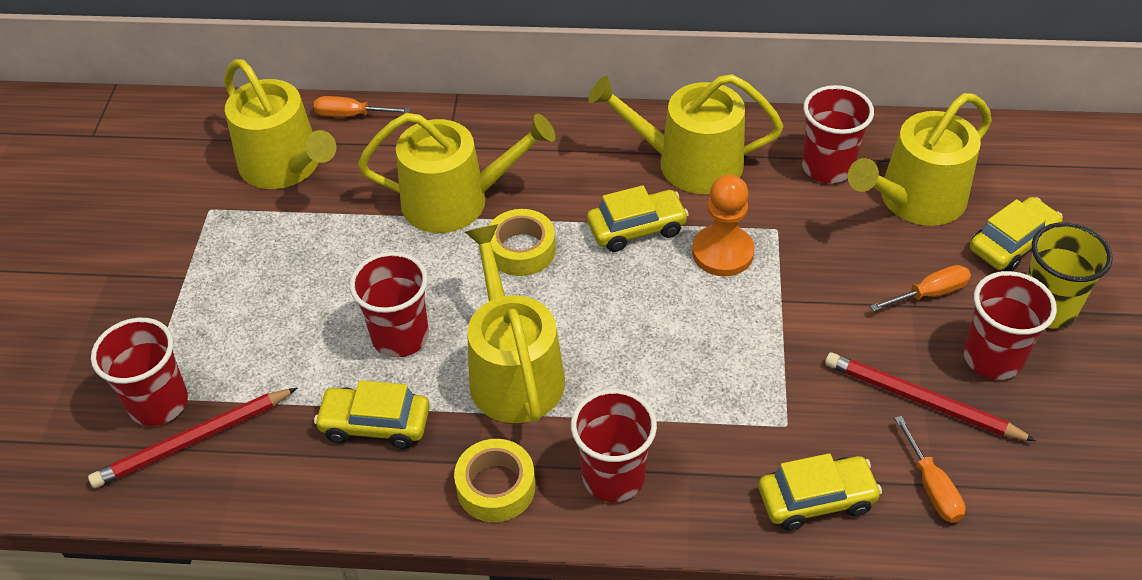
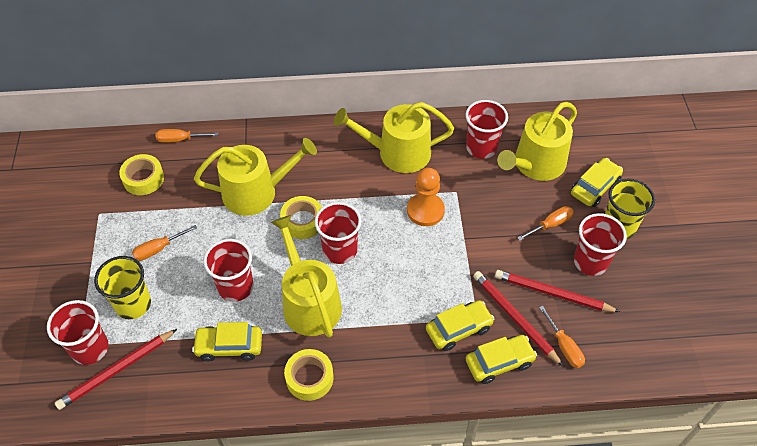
camera: 10 degrees left, 5 degrees up
(237, 345) = (133, 304): none -> yellow cup
(285, 166) = (143, 179): yellow watering can -> yellow tape
(291, 268) = (159, 249): none -> orange screwdriver
(613, 476) = (379, 363): red cup -> red cup (340, 250)
(636, 228) = (371, 200): yellow car -> yellow car (458, 329)
(852, 432) = (515, 318): none -> red pencil

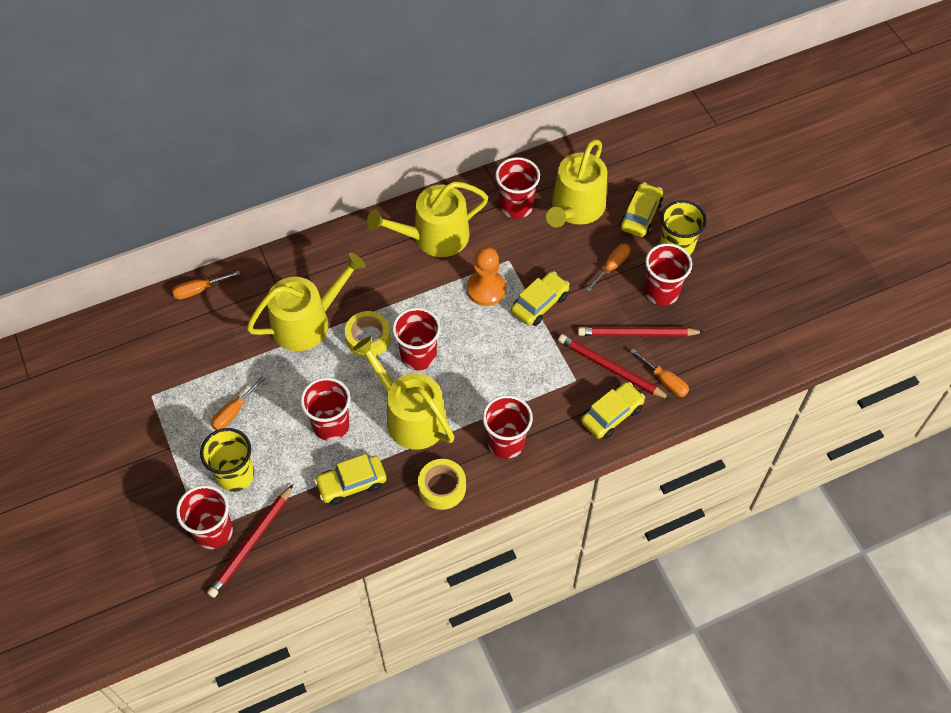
camera: 20 degrees left, 5 degrees up
(143, 179) = (180, 344): yellow tape -> none
(387, 355) = (506, 442): none -> red cup
(458, 329) = (563, 396): yellow car -> yellow car (539, 303)

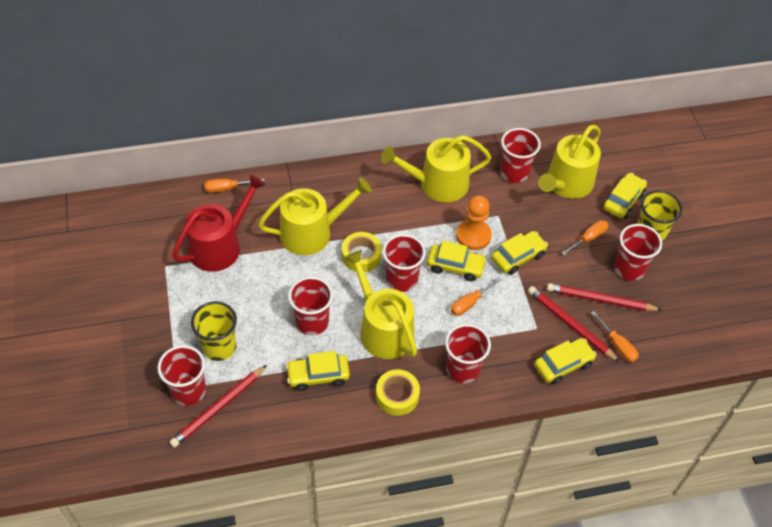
camera: 10 degrees right, 5 degrees down
(207, 359) = (220, 245): none -> red watering can
(234, 412) = (231, 294): orange screwdriver -> orange screwdriver (470, 303)
(474, 328) = (455, 266): none -> yellow car

